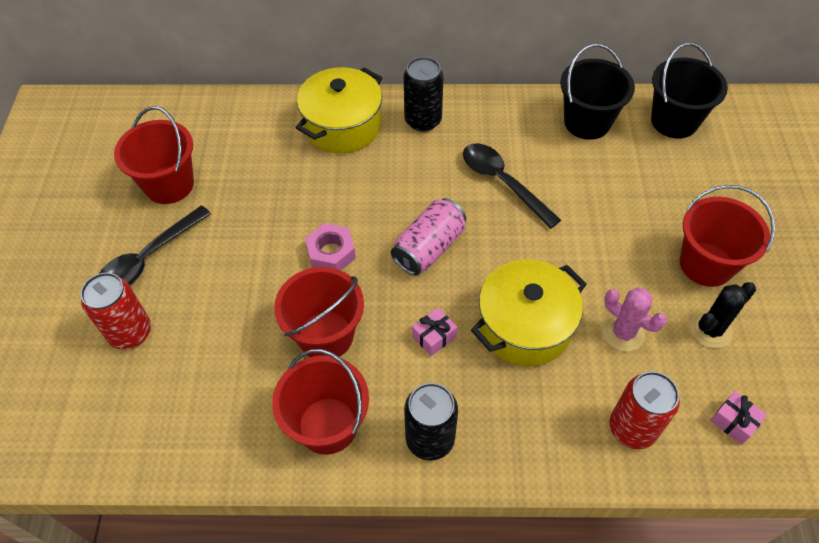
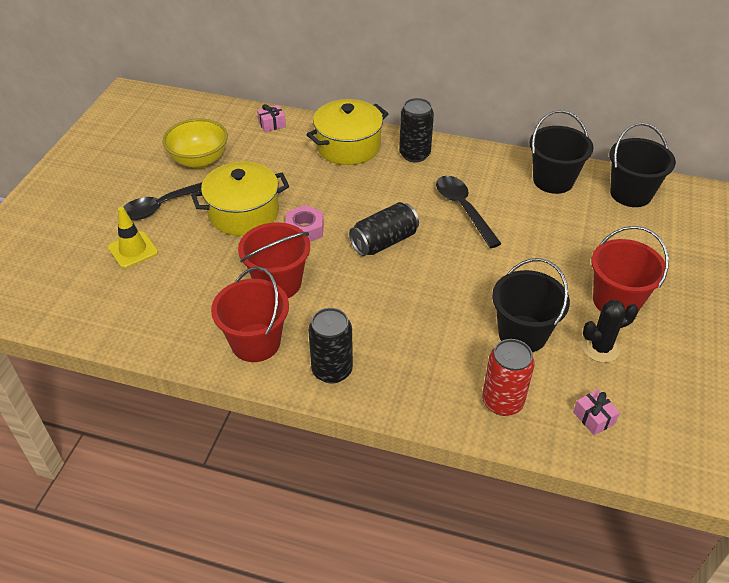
camera: 15 degrees right, 10 degrees down
(130, 332) = (133, 250): red can -> yellow traffic cone
(169, 184) = (199, 160): red bucket -> yellow bowl
(429, 248) = (384, 242): pink can -> black can
(434, 336) = (363, 302): pink gift -> pink gift (272, 124)
(525, 326) = (441, 311): yellow pot -> yellow pot (243, 213)
(623, 333) = (522, 334): pink cactus -> black bucket

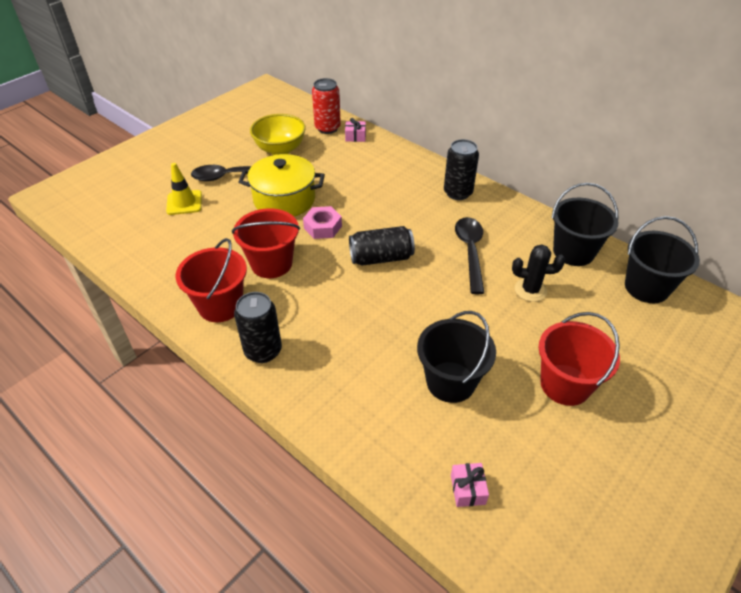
camera: 25 degrees right, 0 degrees up
(348, 146) = (405, 171): yellow pot -> none
(502, 402) = (390, 437): red can -> red can (327, 128)
(600, 348) = (519, 424): black cactus -> black cactus (530, 290)

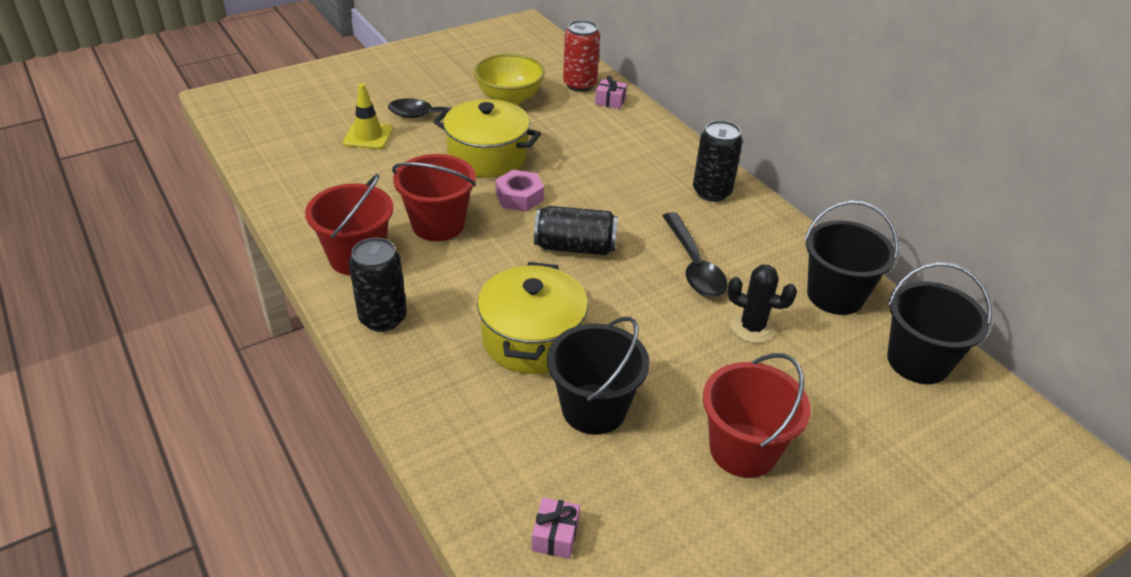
camera: 15 degrees right, 5 degrees down
(382, 338) = (532, 339): none -> yellow pot
(470, 252) = (694, 265): black spoon -> black spoon turned 150 degrees clockwise

